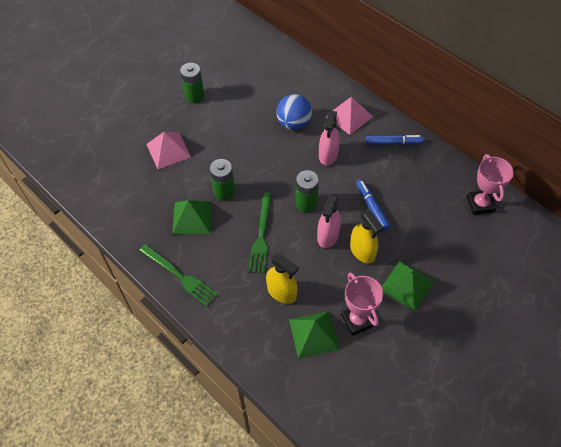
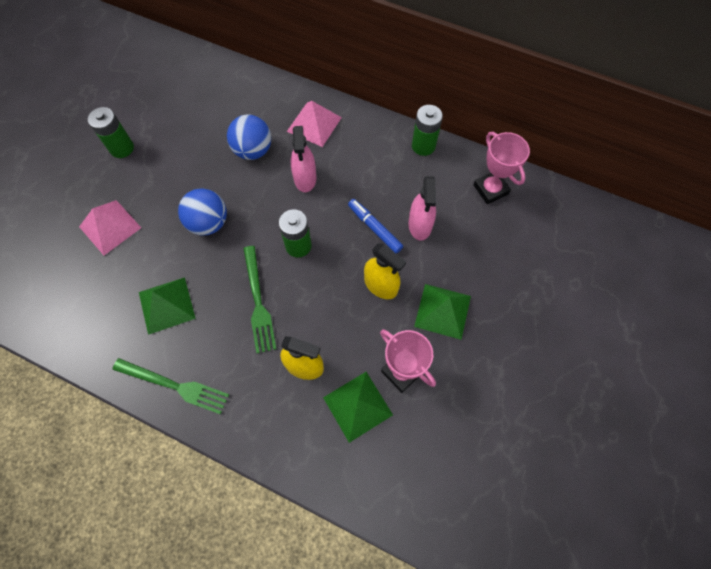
camera: 20 degrees left, 10 degrees up
(224, 192) = (196, 260): green battery -> green battery (423, 146)
(242, 168) = (209, 223): none -> blue ball
(328, 236) = (336, 278): pink spray bottle -> pink spray bottle (420, 225)
(393, 143) = (374, 143): blue marker -> none

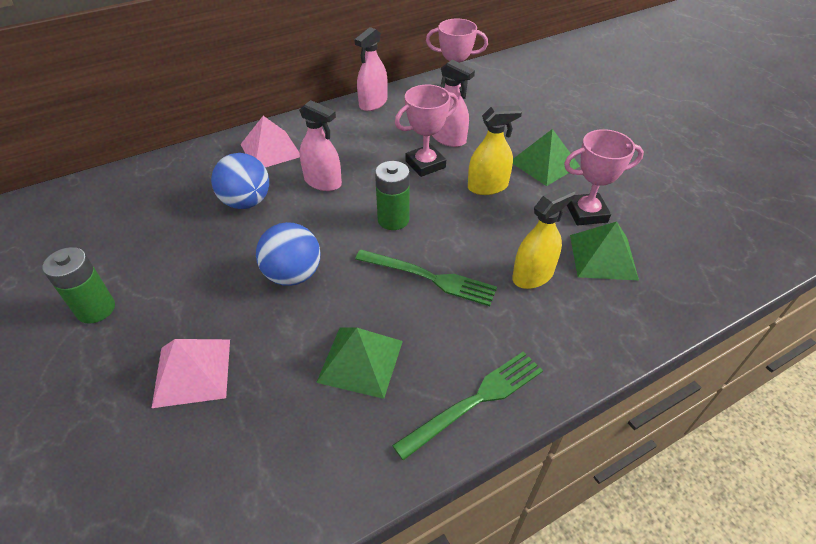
camera: 55 degrees left, 20 degrees down
(374, 228) = (425, 164): blue marker -> pink trophy
(423, 146) = (373, 103): green battery -> pink spray bottle

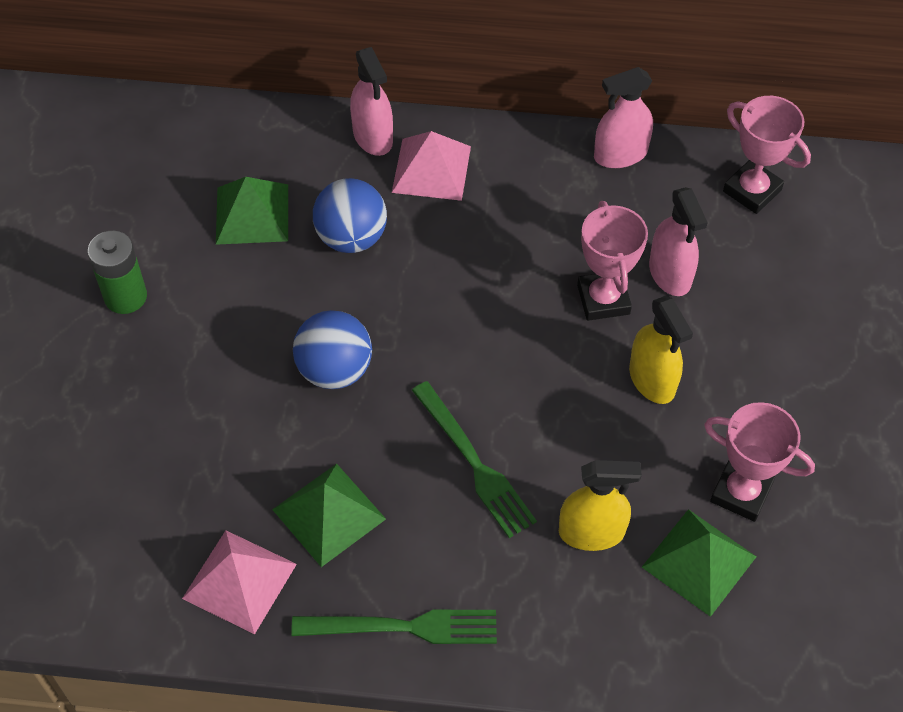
camera: 35 degrees right, 10 degrees up
(192, 372) = (171, 425): pink pyramid -> pink pyramid (240, 581)
(323, 182) = (457, 256): pink spray bottle -> pink spray bottle (373, 137)
(393, 219) = (497, 361): green battery -> none
(425, 164) = (603, 299): pink trophy -> pink trophy turned 75 degrees clockwise
(487, 186) = (652, 380): yellow spray bottle -> yellow spray bottle turned 45 degrees clockwise
(544, 163) = (761, 387): green pyramid -> green pyramid (252, 214)

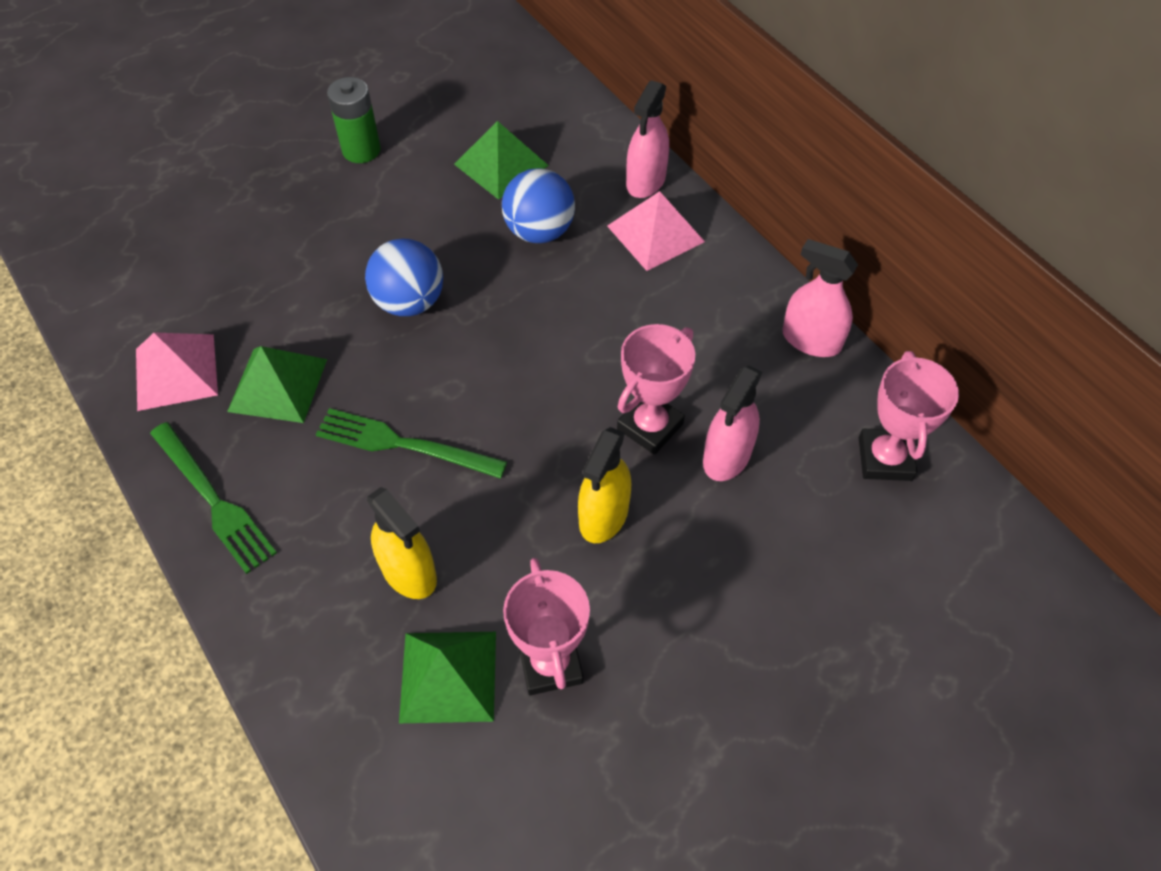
camera: 50 degrees right, 0 degrees up
(474, 462) = (405, 444): green fork -> green fork turned 90 degrees clockwise

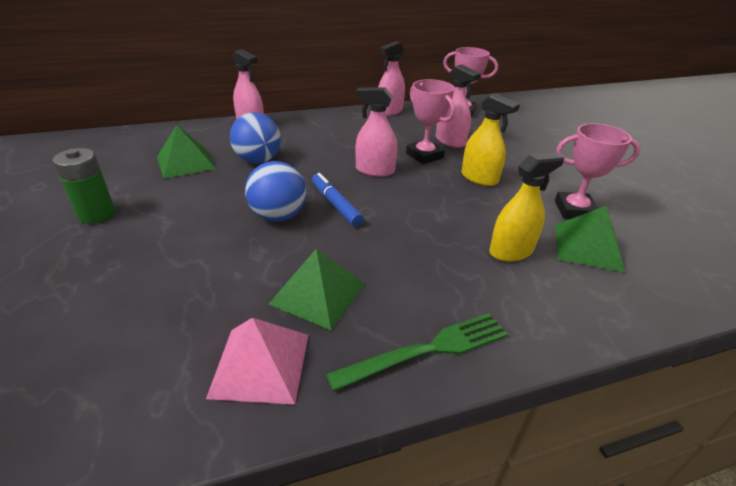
camera: 75 degrees left, 20 degrees down
(405, 444) = (406, 237): green fork -> none
(455, 351) = (335, 204): none -> blue marker
(568, 371) = (375, 170): none -> pink spray bottle
(655, 233) = (292, 130): pink pyramid -> none

